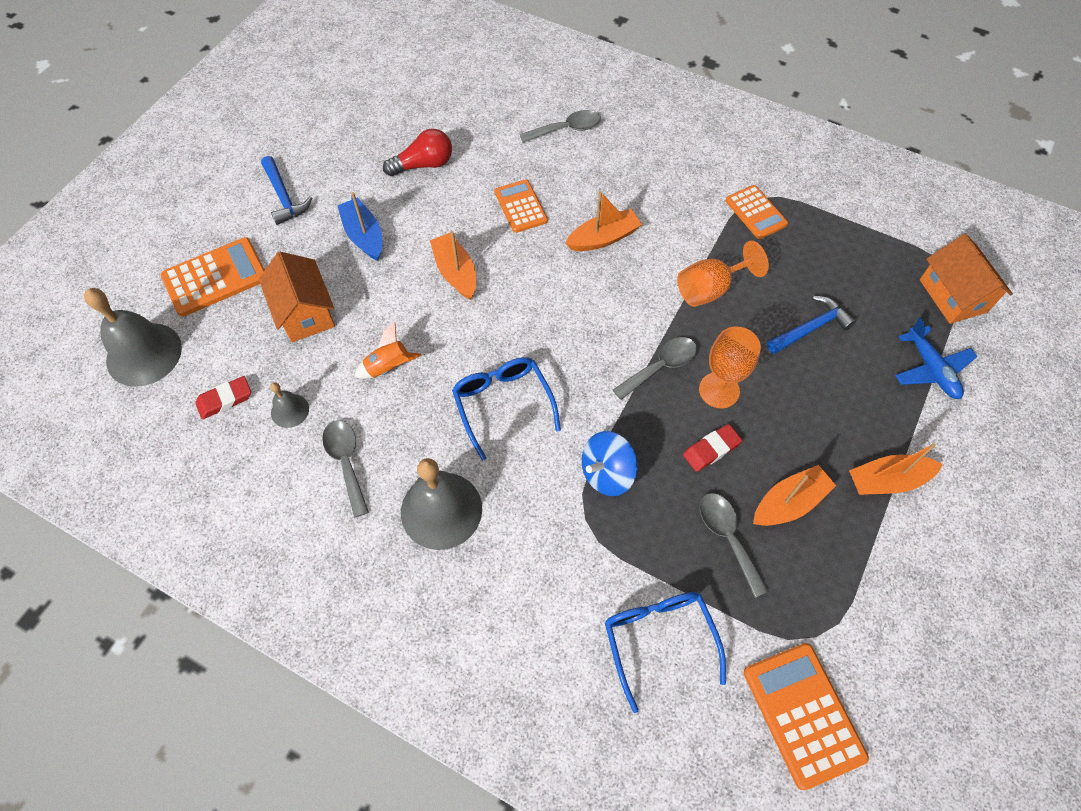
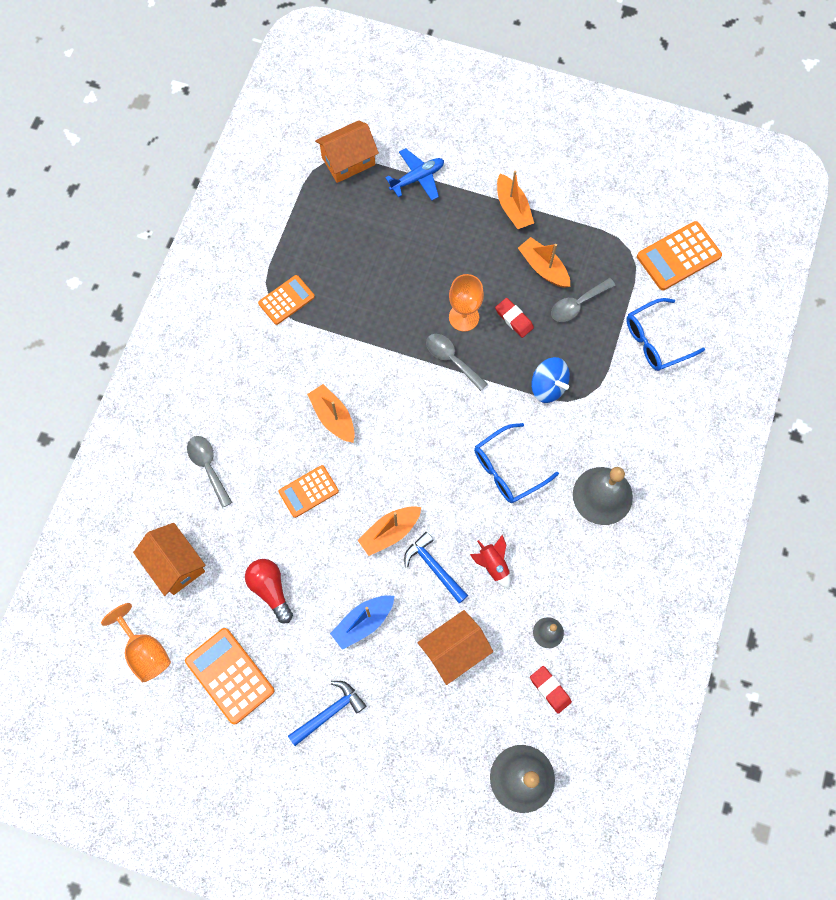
camera: 100 degrees left, 10 degrees up
(215, 277) = (432, 744): orange calculator -> orange calculator (230, 675)
(346, 462) = (581, 574): grey spoon -> none
(388, 367) = (493, 564): orange rocket -> red rocket
(471, 97) = (175, 564): none -> orange house
(710, 289) = (372, 330): orange goblet -> orange goblet (145, 651)
(811, 328) = (396, 257): blue hammer -> blue hammer (433, 567)

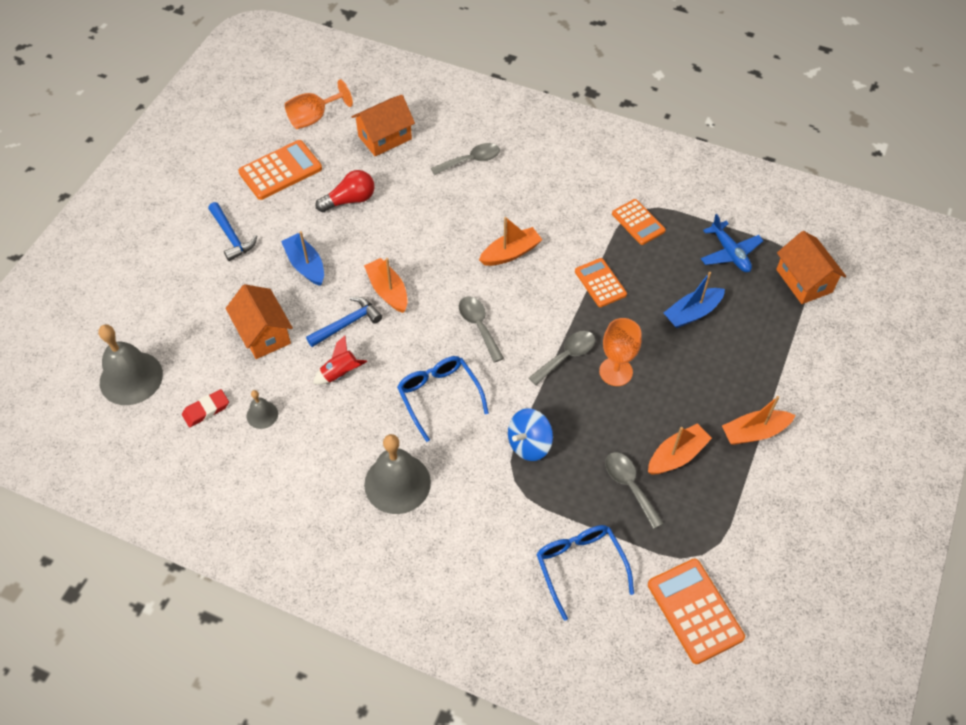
camera: 95 degrees right, 15 degrees down
(308, 491) = (437, 231): orange calculator -> orange calculator (600, 283)
(392, 253) = (692, 313): none -> blue boat
(417, 178) = (787, 342): blue plane -> blue plane (730, 253)
(425, 440) = (479, 326): none -> grey spoon
(514, 319) = (612, 419): red eraser -> none

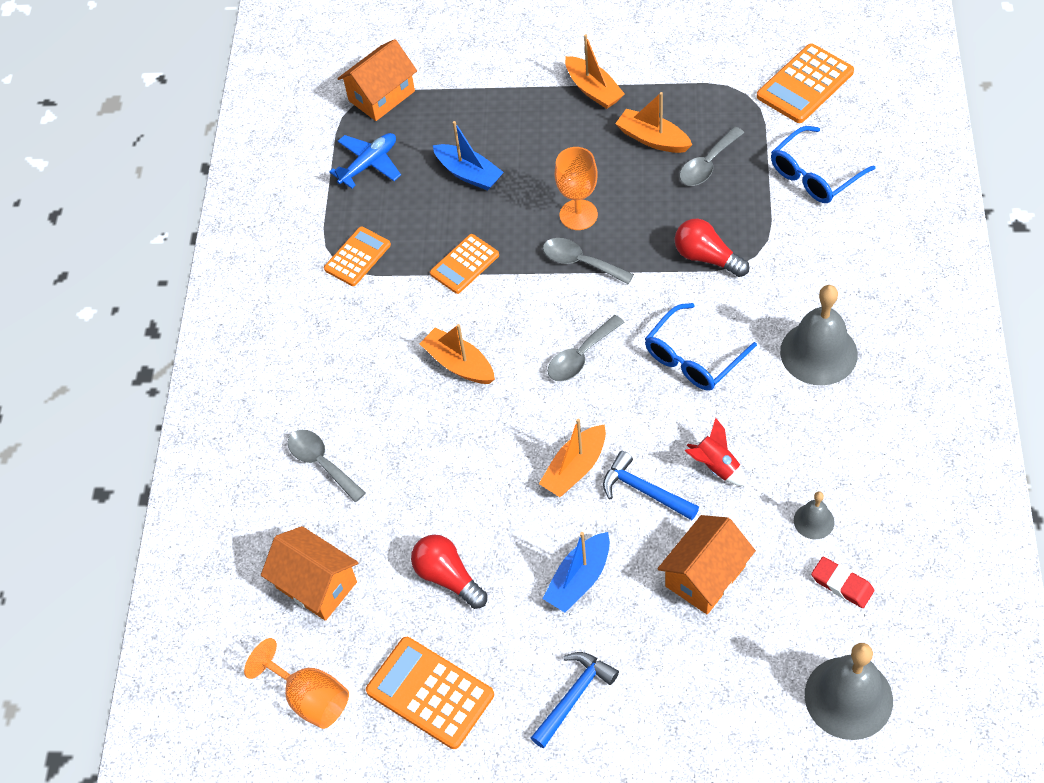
camera: 105 degrees left, 0 degrees up
(529, 444) = (707, 257): blue spinning top -> red light bulb

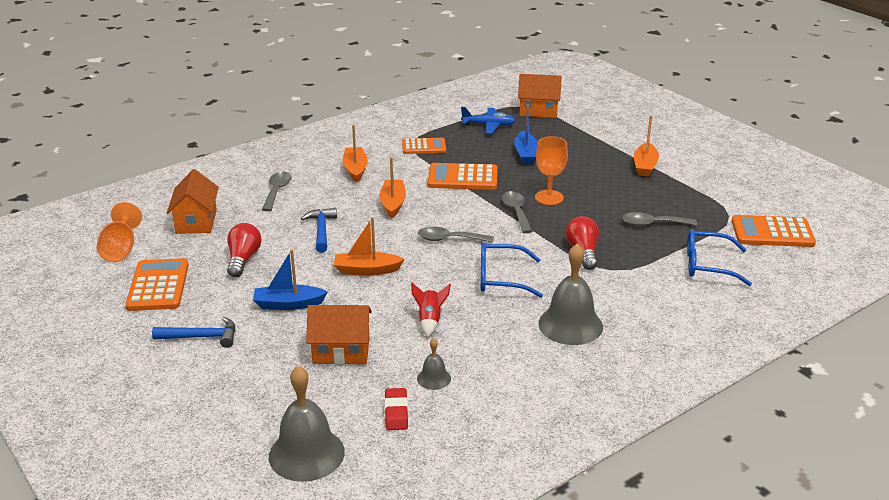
camera: 45 degrees right, 25 degrees down
(464, 264) = (462, 178): orange calculator -> orange calculator, size x1.51
(644, 491) = (379, 301): blue hammer -> blue hammer (321, 230)
(653, 139) = (641, 198): orange boat -> orange boat (355, 169)

